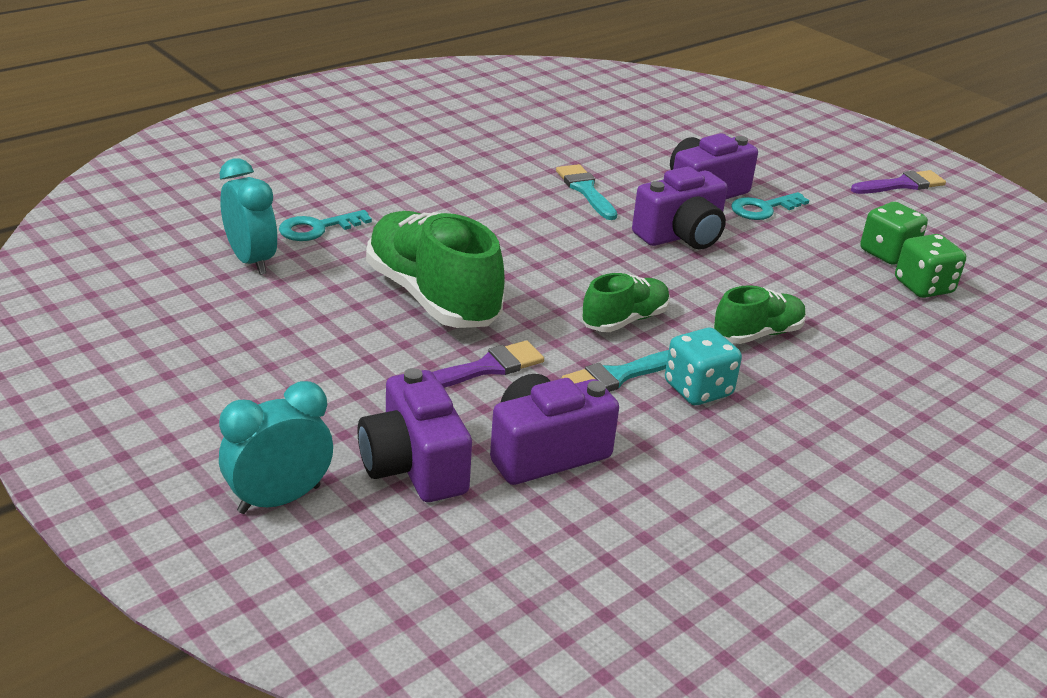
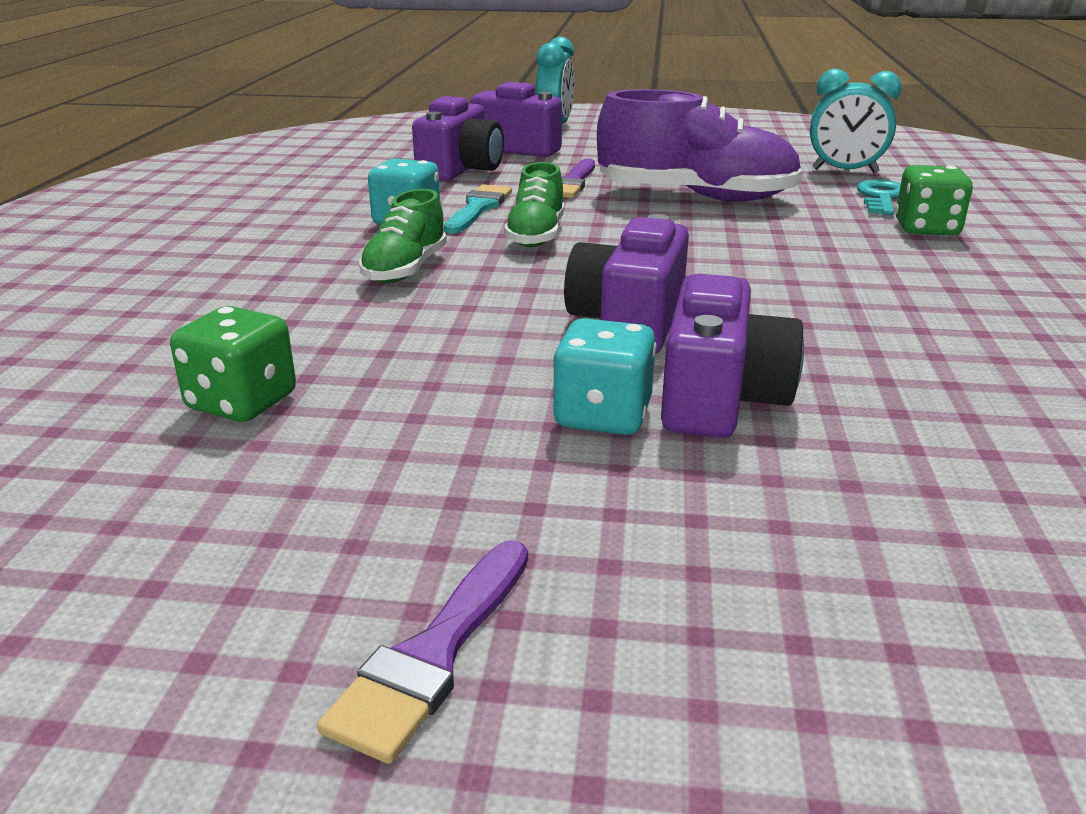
camera: 140 degrees right, 5 degrees down
(432, 297) = (696, 197): green shoe -> purple shoe
(585, 190) = (829, 324): turquoise brush -> none
(763, 208) = (602, 416): turquoise key -> turquoise dice
(887, 253) = (334, 433): green dice -> green dice (926, 229)

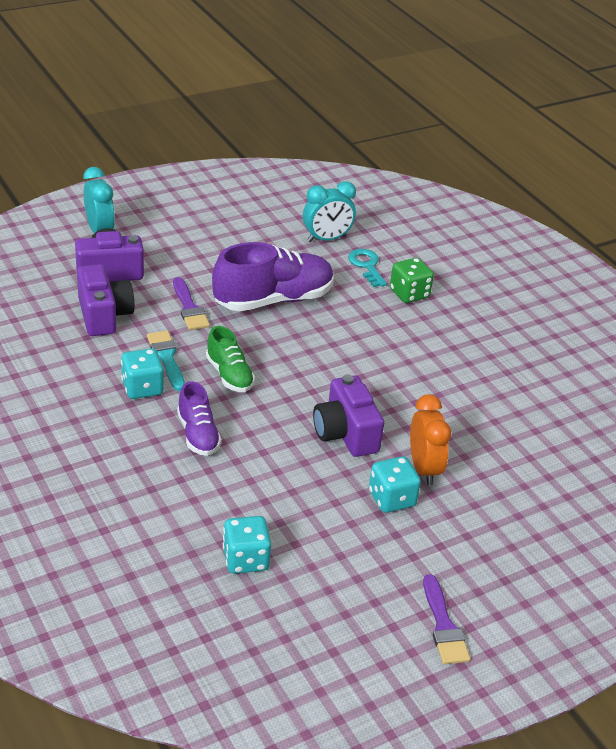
camera: 40 degrees left, 10 degrees up
(242, 402) = (245, 559): green dice -> turquoise dice
(405, 270) = (198, 434): green shoe -> purple shoe
(720, 399) = (424, 468): purple camera -> orange clock

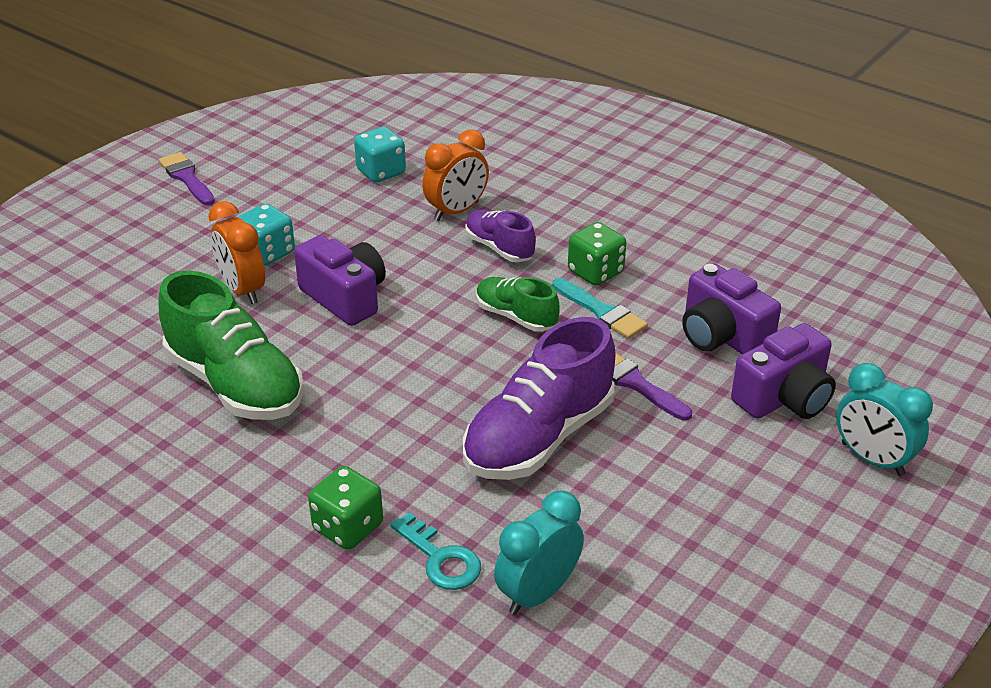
camera: 160 degrees right, 0 degrees up
(142, 388) = (595, 272): turquoise dice -> green dice
(206, 484) = (456, 211): none -> orange clock
(450, 394) = (235, 384): none -> green shoe

